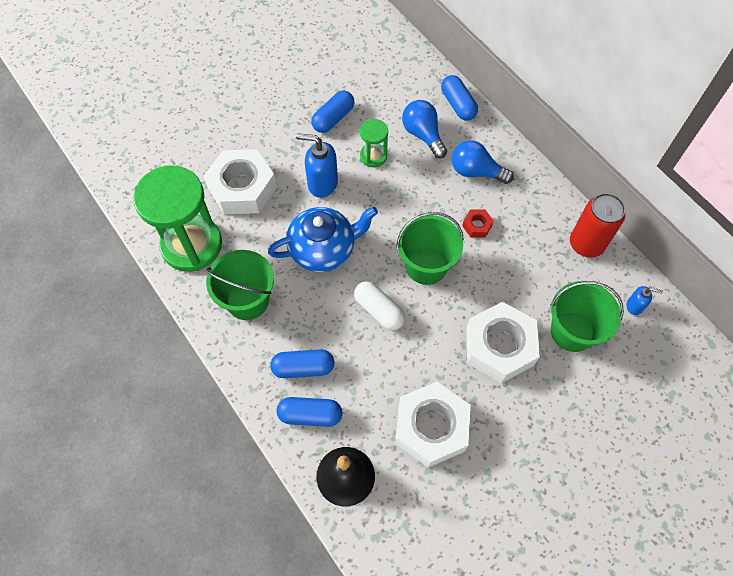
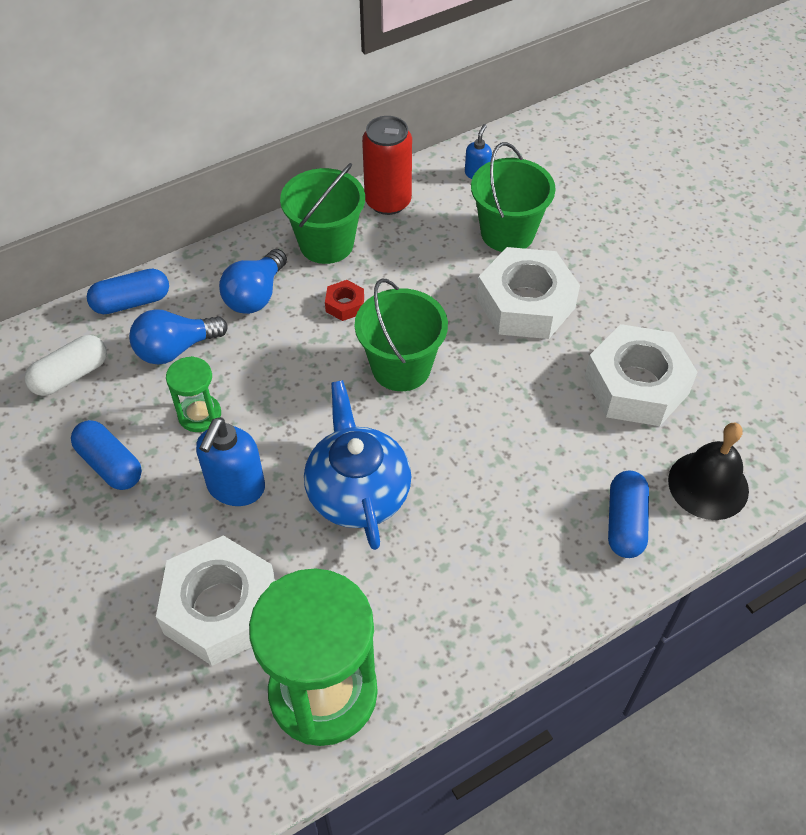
camera: 85 degrees left, 10 degrees down
(247, 300) = (438, 603): green bucket -> green bucket (326, 244)
(303, 367) = (553, 528): blue capsule -> none
(379, 310) = (466, 428): white capsule -> white capsule (71, 375)

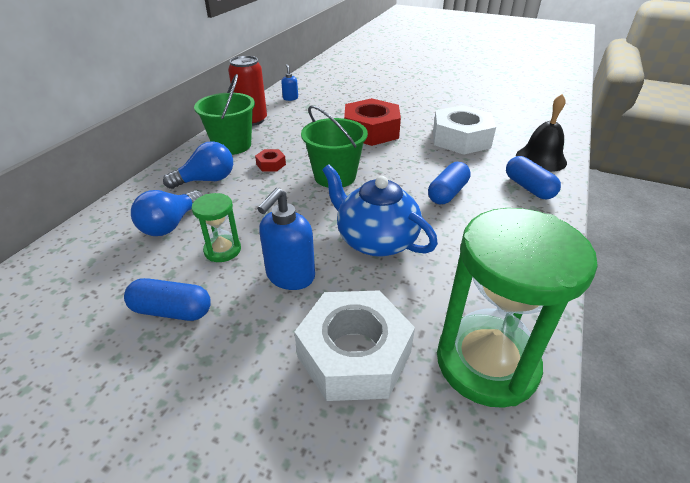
camera: 35 degrees left, 15 degrees down
(71, 375) = (89, 273): white capsule -> none
(131, 302) = (112, 215): blue capsule -> blue capsule (447, 193)
(236, 487) = (290, 276): blue soap dispenser -> blue soap dispenser turned 45 degrees clockwise
(255, 295) = (207, 180): blue light bulb -> blue light bulb turned 105 degrees counterclockwise
(507, 233) = (331, 111): green bucket -> none
(525, 303) = (371, 131): white nut -> red nut

